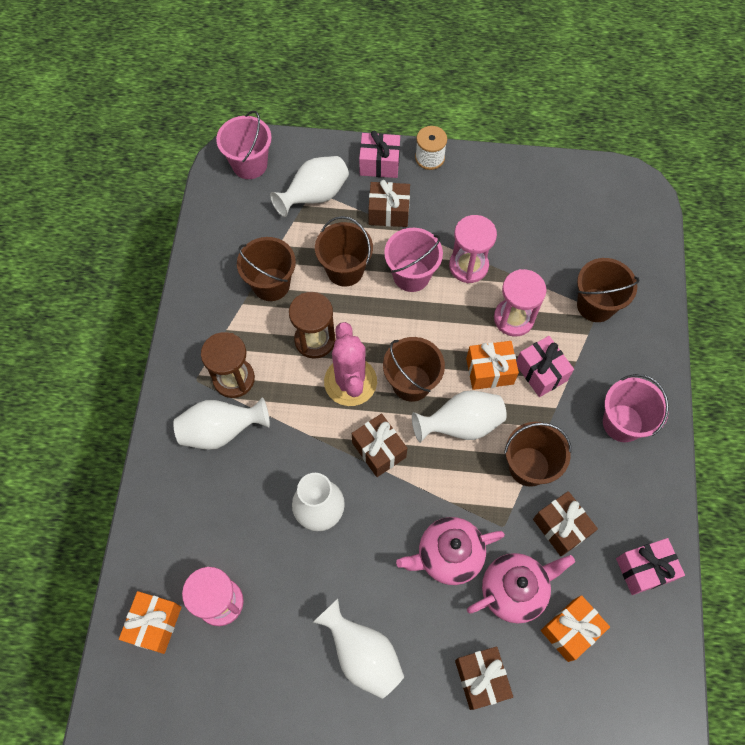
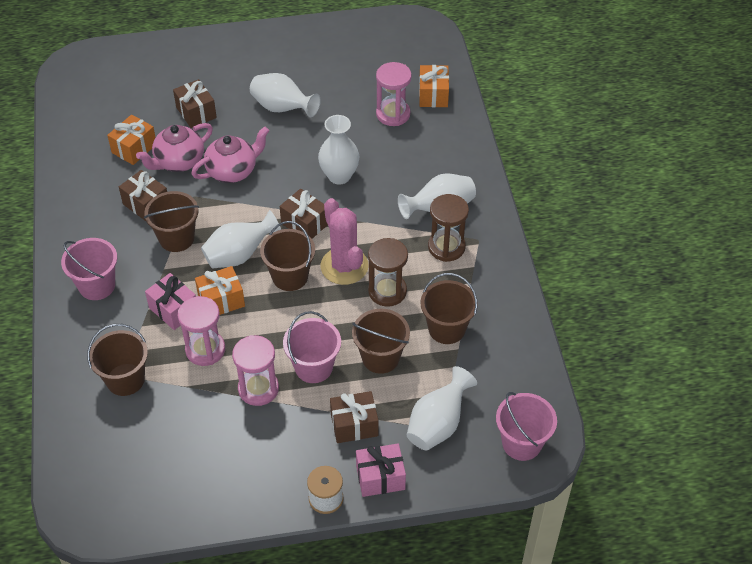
camera: 165 degrees right, 15 degrees down
(644, 569) = (78, 192): pink gift -> none

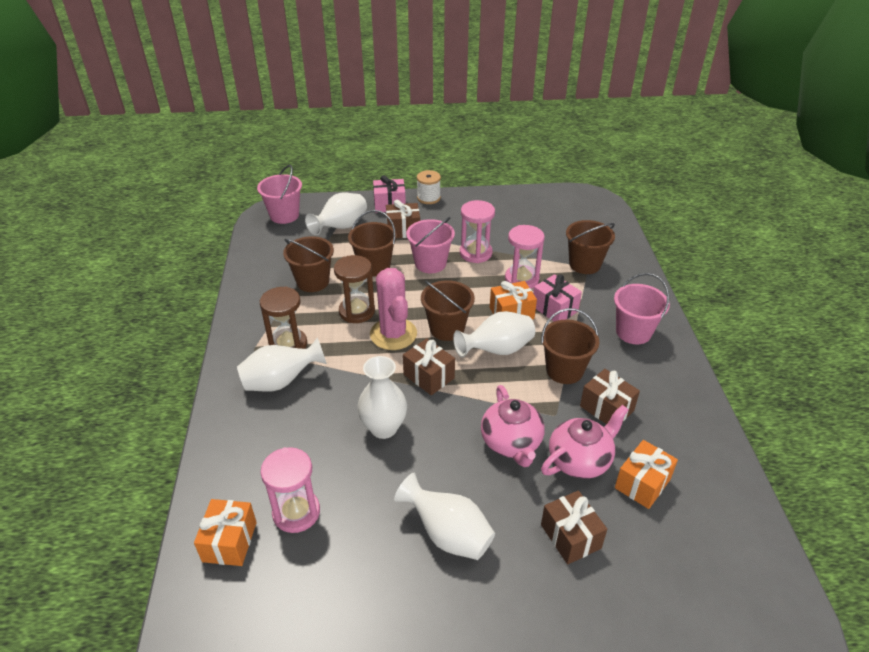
camera: 175 degrees left, 10 degrees down
(232, 171) = (511, 443): pink teapot -> pink teapot turned 75 degrees counterclockwise

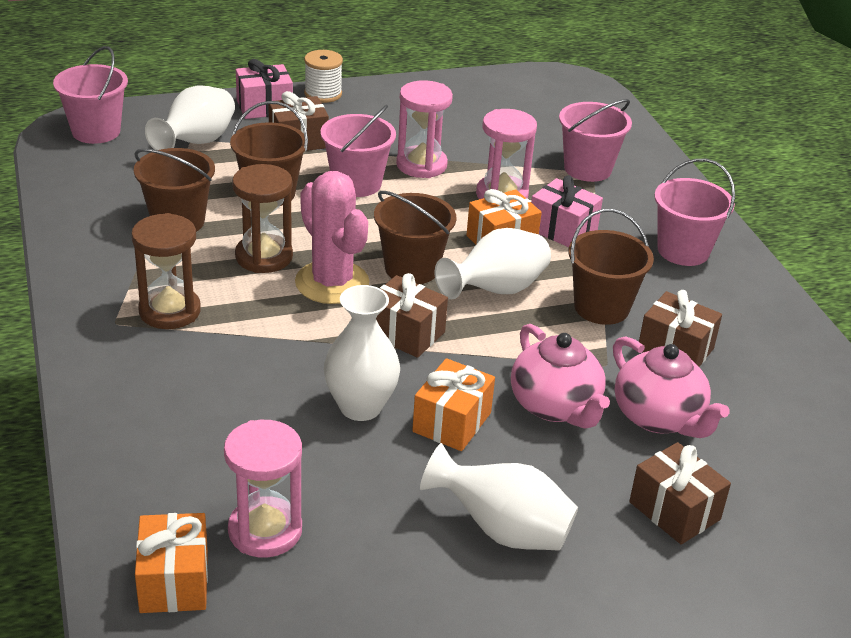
camera: 15 degrees left, 5 degrees down
(281, 381) = (177, 362): white vase -> none
(580, 460) = (658, 417): pink teapot -> pink teapot turned 105 degrees clockwise
(584, 264) = (587, 169): brown bucket -> pink bucket
(642, 483) = (751, 436): orange gift -> orange gift (452, 422)

